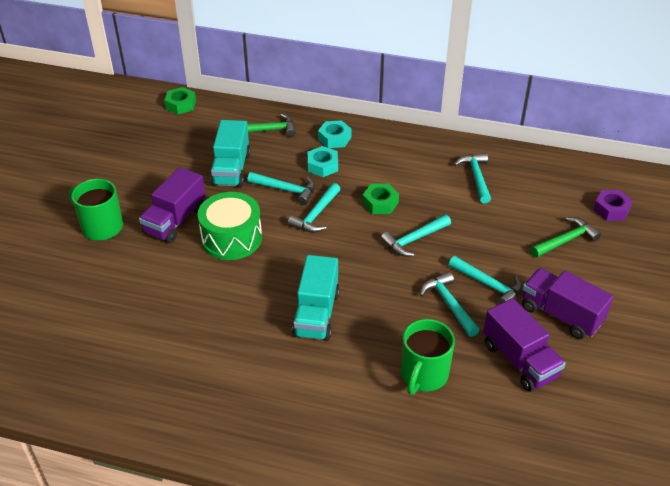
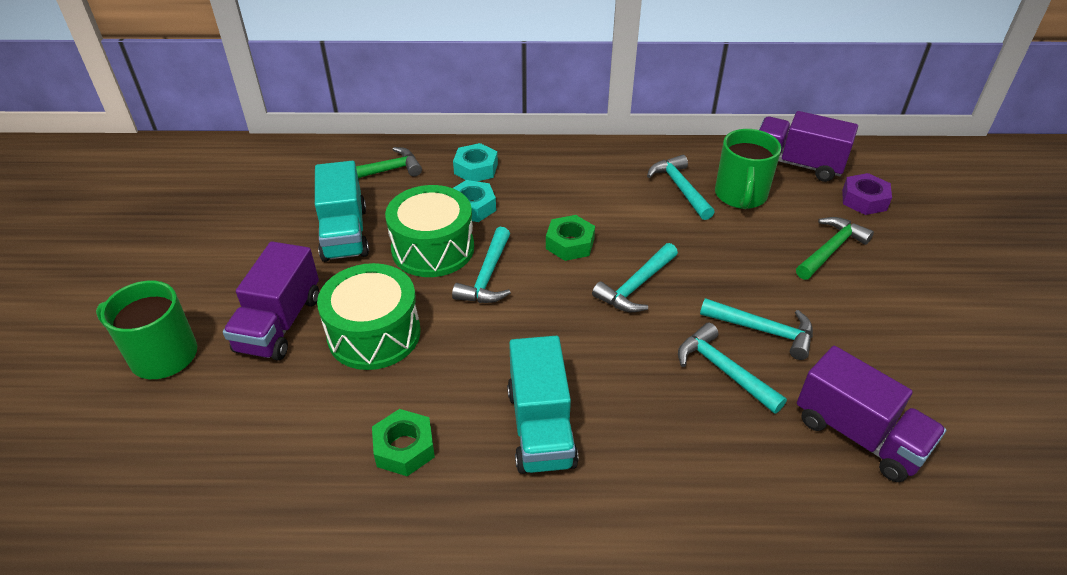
camera: 15 degrees left, 0 degrees up
(181, 105) = (246, 158): green nut -> green nut (404, 448)
(286, 190) = (433, 248): turquoise hammer -> green drum
(423, 375) = (737, 491): green mug -> green mug (740, 196)
(560, 315) = (877, 354): purple truck -> purple truck (797, 164)

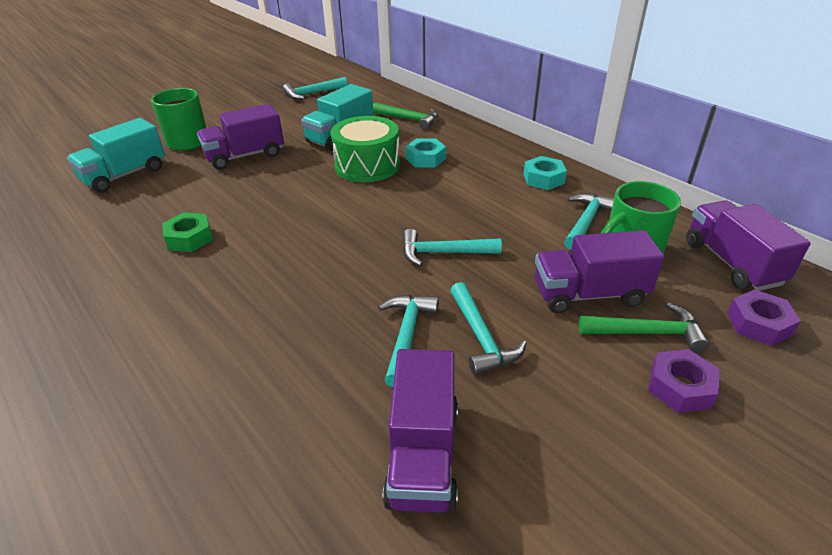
camera: 50 degrees right, 5 degrees down
(374, 334) = (270, 184): green drum -> none
(476, 169) = (463, 142): turquoise nut -> turquoise nut (543, 179)
(487, 276) = (369, 194): turquoise hammer -> turquoise hammer (312, 93)
(541, 427) = (255, 278): turquoise truck -> turquoise truck (125, 175)
(570, 244) = (446, 207): green nut -> none
(767, 247) = (589, 294): none -> purple truck
(891, 273) = (680, 387): none -> purple nut

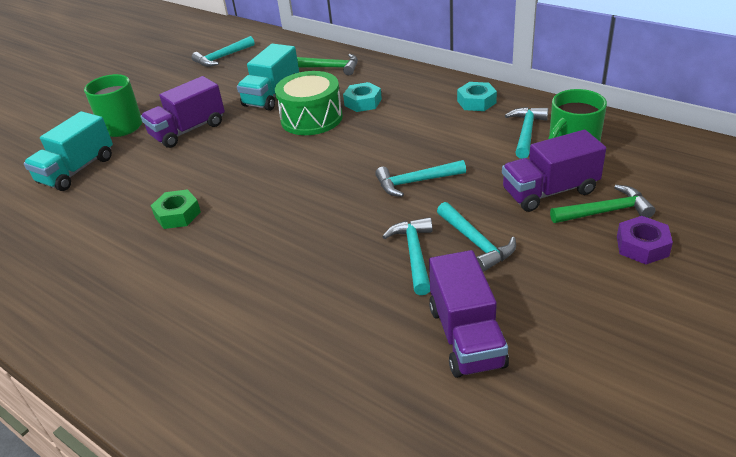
camera: 10 degrees left, 0 degrees up
(732, 263) = (654, 144): purple truck -> none
(759, 324) = (687, 187): purple nut -> none

